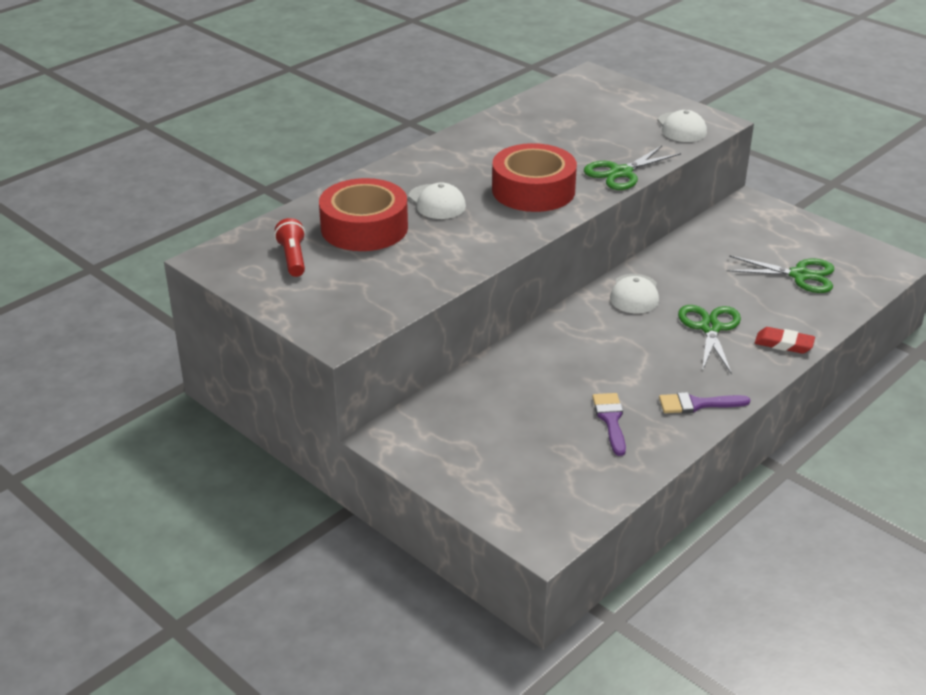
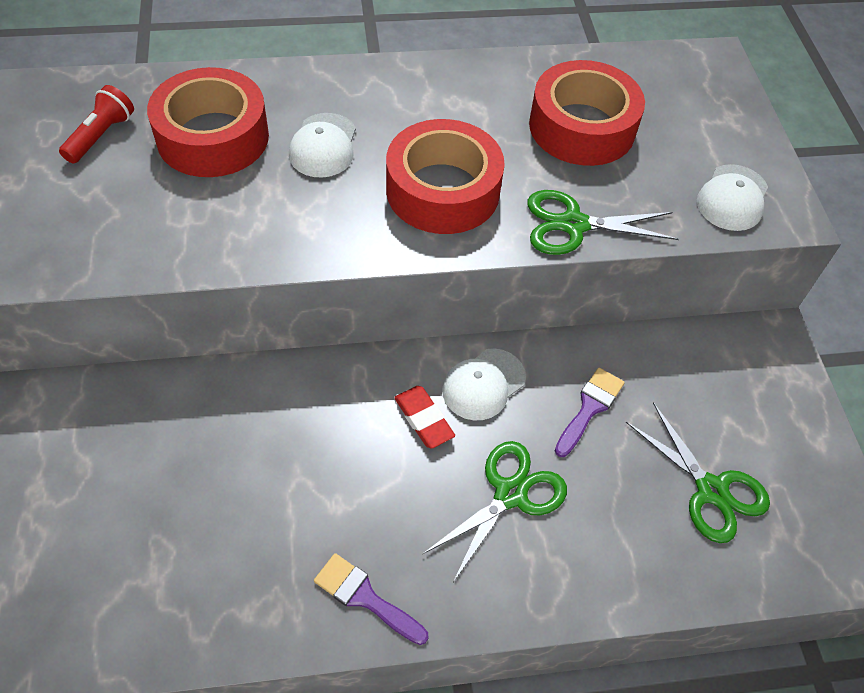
camera: 35 degrees right, 20 degrees up
(565, 132) = (582, 127): none -> red tape
(610, 420) = (251, 546): purple brush -> purple brush (589, 408)
(784, 344) = (569, 583): red eraser -> red eraser (424, 419)

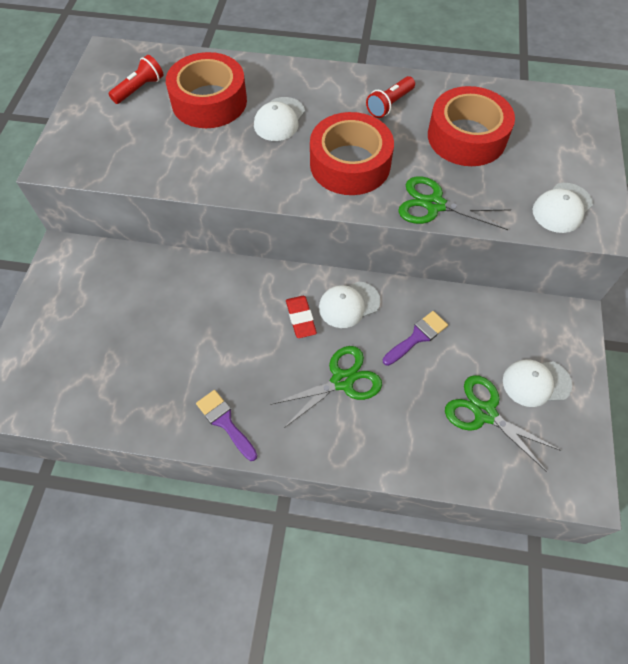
camera: 20 degrees right, 5 degrees up
(467, 100) = (389, 104): none -> red flashlight
(711, 490) = (485, 413): green scissors -> green scissors turned 150 degrees clockwise
(760, 433) = (536, 383): none -> white cap

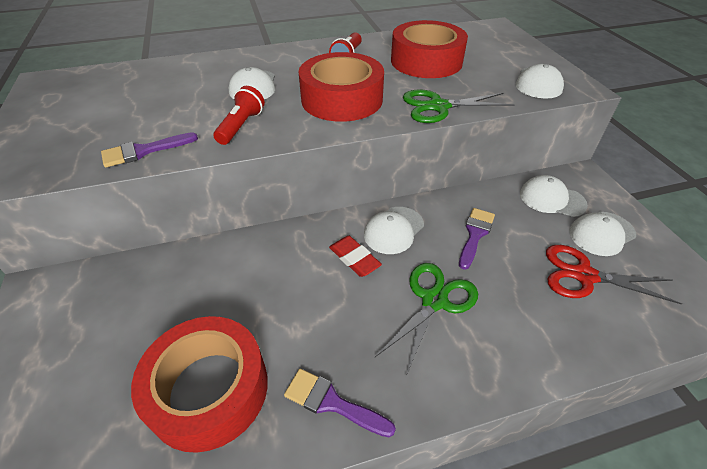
camera: 25 degrees left, 15 degrees down
(139, 89) = (90, 97): red flashlight -> red flashlight (241, 126)
(161, 170) = (143, 151): none -> purple brush
(209, 101) = (173, 90): red tape -> red tape (209, 389)
(485, 413) = (584, 275): green scissors -> red scissors
(518, 330) = (551, 199): none -> white cap

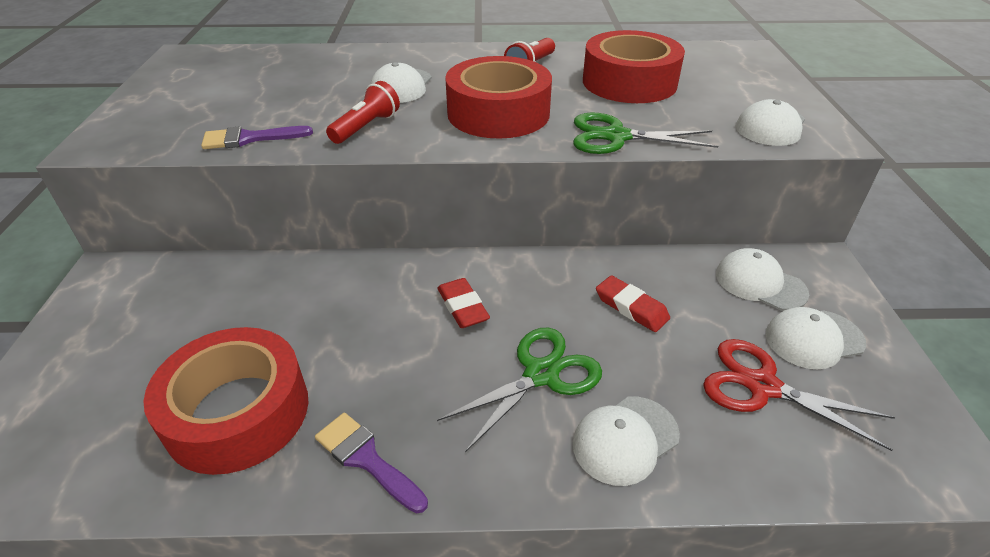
camera: 15 degrees right, 5 degrees down
(393, 230) = (526, 283): white cap -> white cap (625, 439)
(475, 234) = (631, 307): purple brush -> red eraser

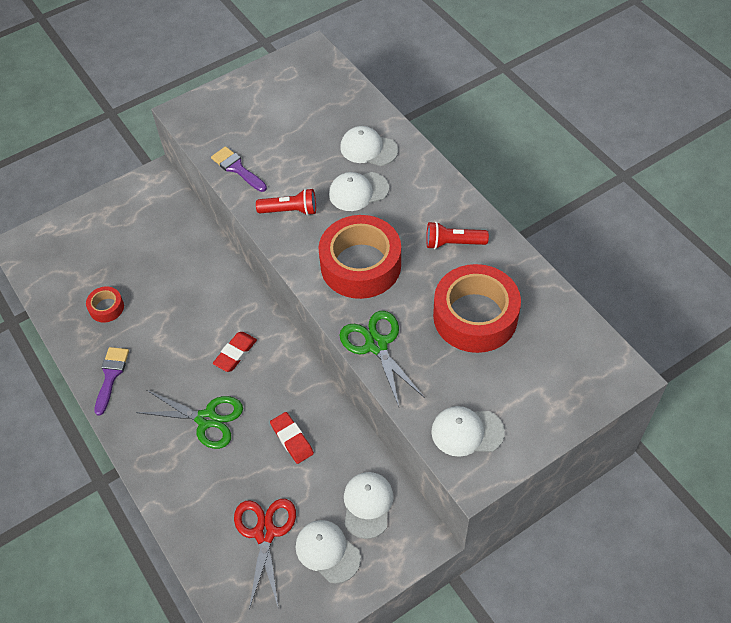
camera: 60 degrees right, 15 degrees up
(238, 412) = (106, 307): red tape -> red tape, size x0.46
(625, 439) = (184, 478): white cap -> white cap (368, 149)
(631, 307) = (292, 439): red eraser -> red eraser turned 45 degrees counterclockwise

